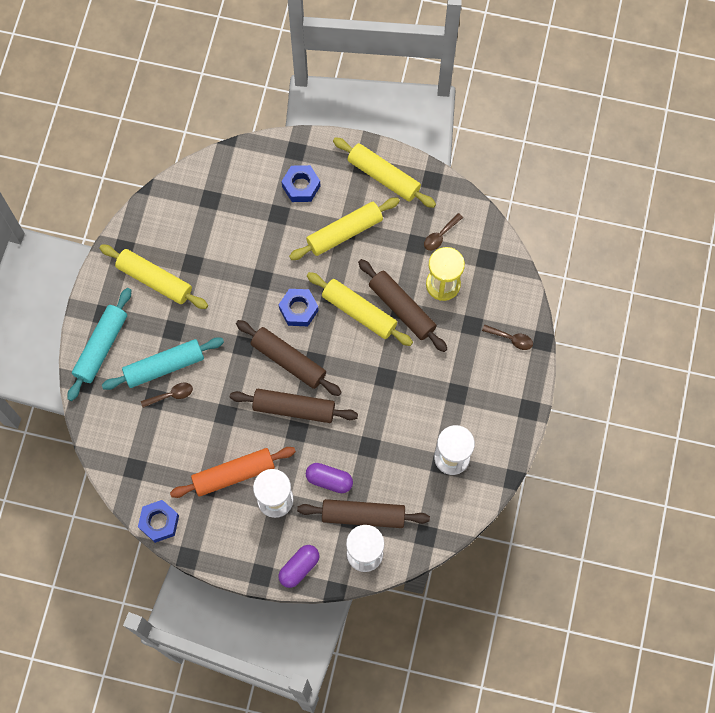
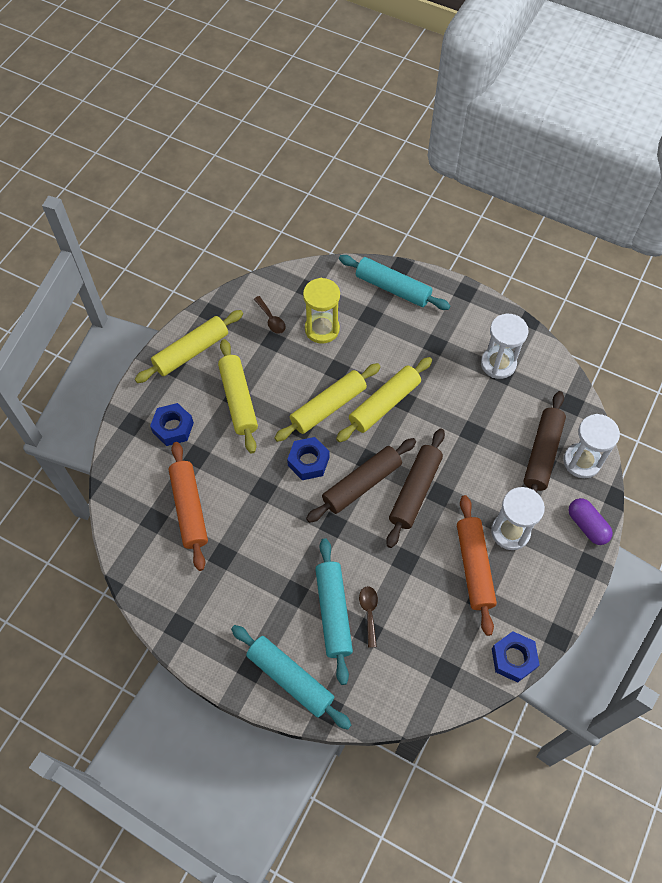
camera: 75 degrees left, 10 degrees down
(154, 280) = (228, 600): yellow rolling pin -> yellow rolling pin (384, 404)
(228, 224) = (189, 508): none -> orange rolling pin
(329, 480) = (499, 476): purple capsule -> none
(402, 308) = (336, 369): brown rolling pin -> none
(511, 339) = (393, 288): brown spoon -> turquoise rolling pin

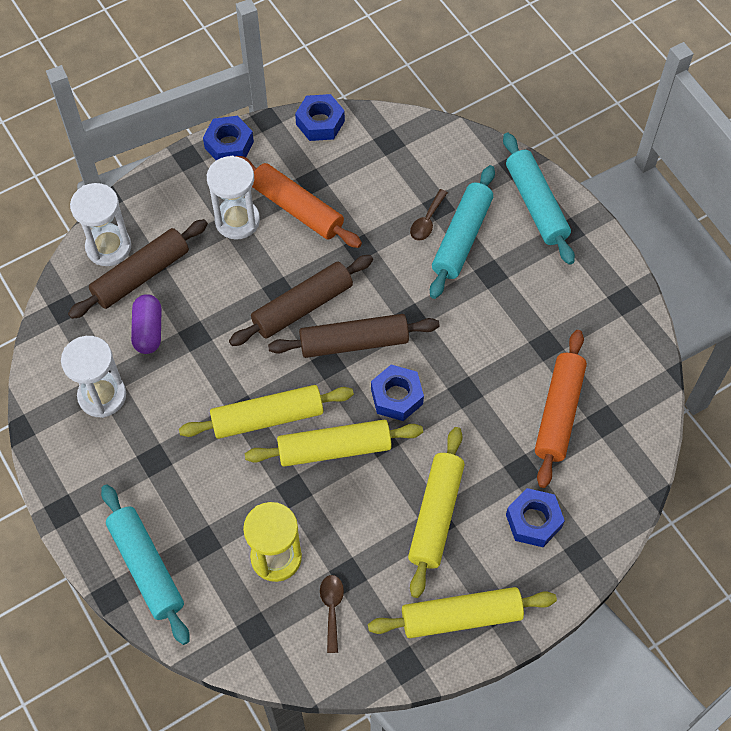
camera: 150 degrees left, 0 degrees up
(474, 567) = (297, 209): orange rolling pin -> orange rolling pin turned 75 degrees counterclockwise
(567, 594) = (229, 145): none -> blue nut
(587, 526) = (159, 189): purple capsule -> purple capsule (148, 330)

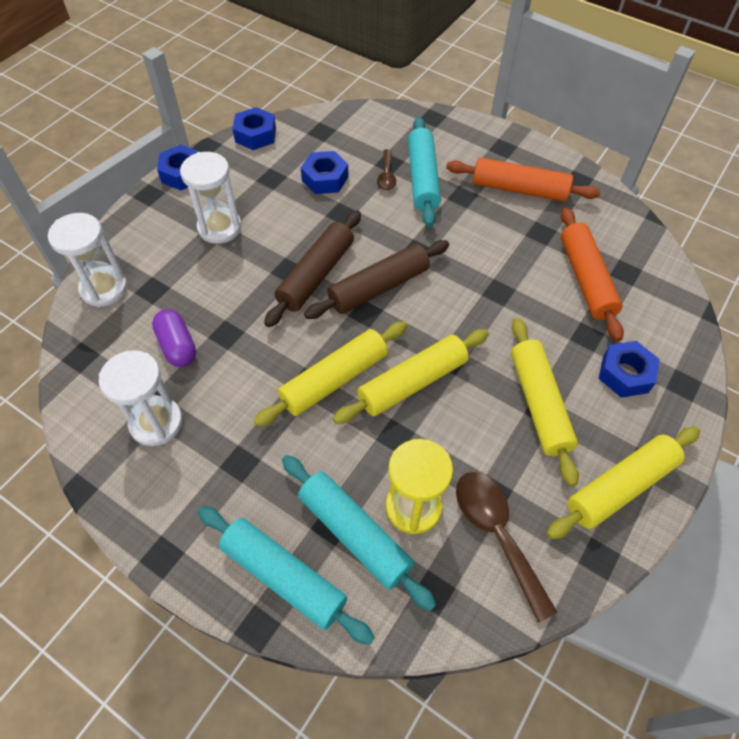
camera: 25 degrees left, 5 degrees down
(141, 275) = (148, 301): brown rolling pin -> none
(297, 209) = (269, 202): orange rolling pin -> orange rolling pin (519, 189)
(332, 608) = (496, 533): brown spoon -> brown spoon, size x1.80
(397, 397) = (442, 317): blue nut -> blue nut (325, 179)
(536, 204) = (466, 137): turquoise rolling pin -> turquoise rolling pin (354, 534)

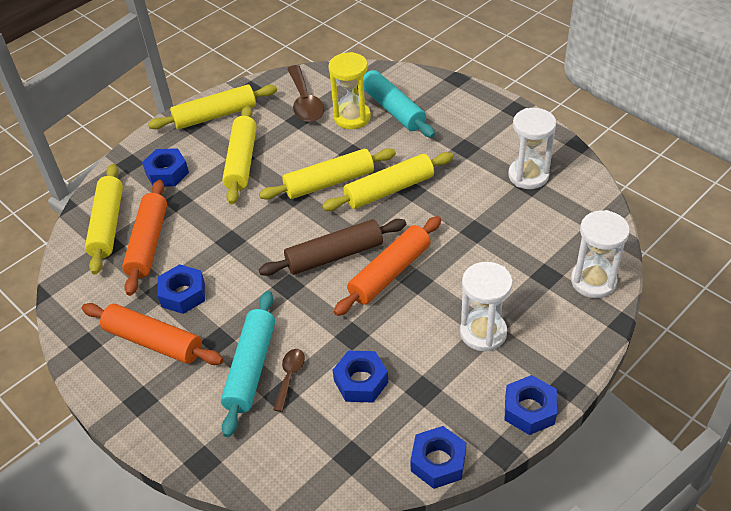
camera: 165 degrees left, 10 degrees down
(177, 346) = (517, 225): purple capsule -> none
(284, 576) = (439, 95): turquoise rolling pin -> none
(316, 275) = (390, 273): brown rolling pin -> orange rolling pin
(517, 231) = (183, 294): none -> blue nut
(646, 296) = (108, 225): none -> yellow rolling pin

